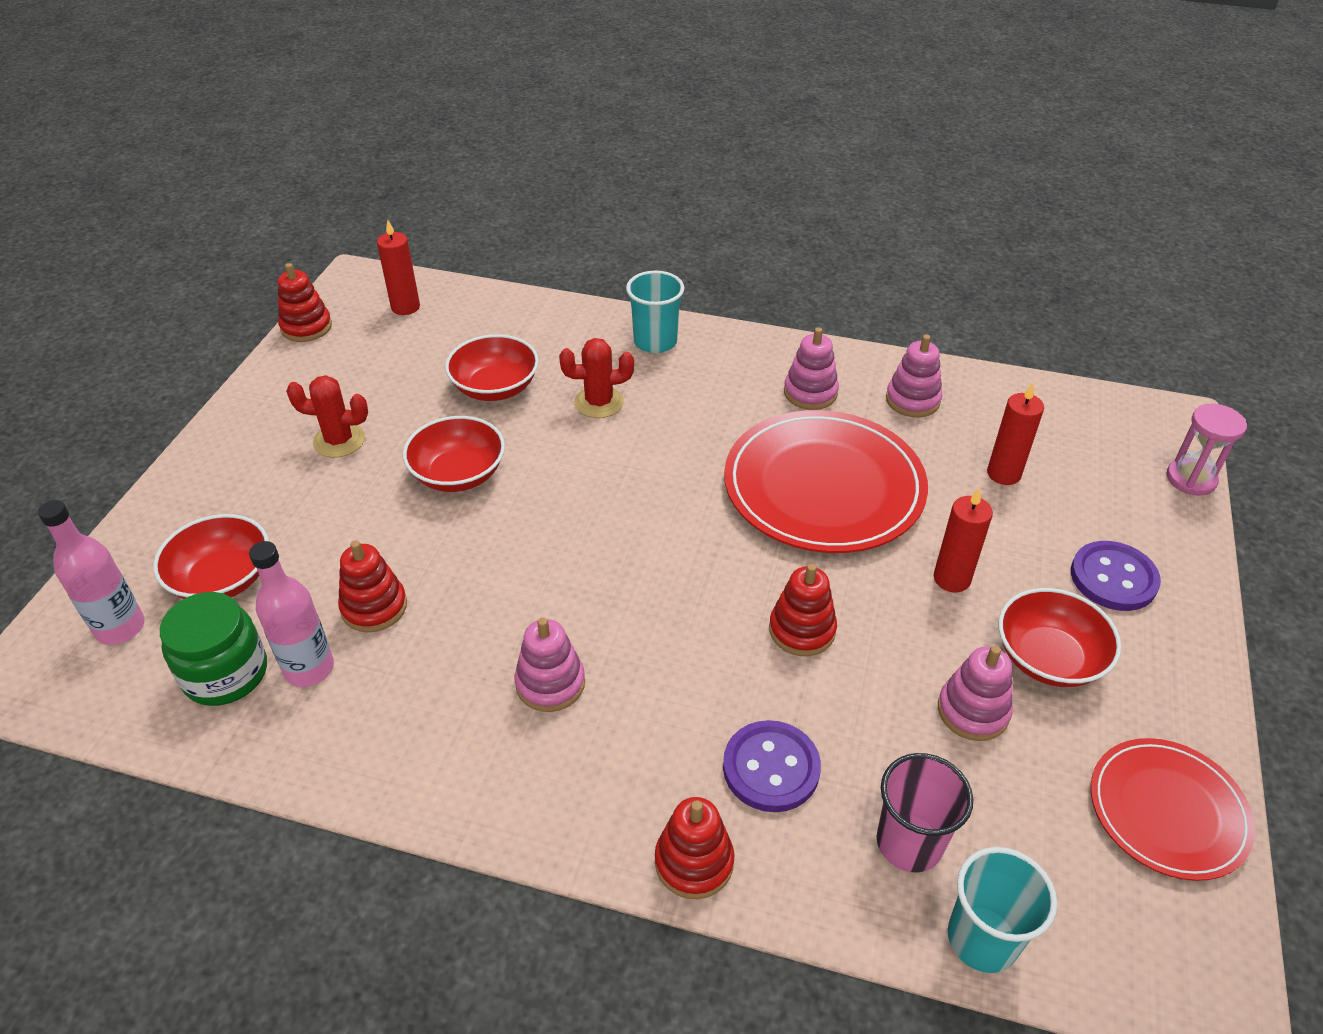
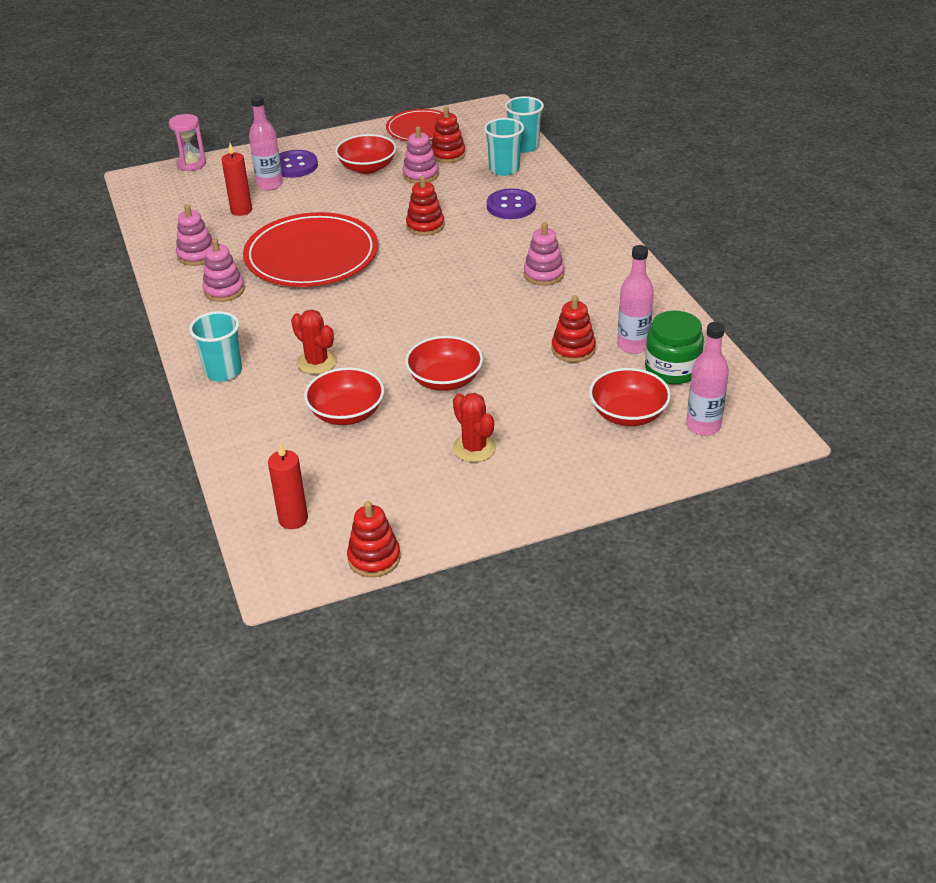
camera: 125 degrees left, 5 degrees down
(694, 862) = (575, 205): red stacking toy -> red stacking toy (448, 154)
(909, 843) = (504, 169): pink cup -> turquoise cup
(951, 579) = (343, 201): red candle -> none
(1064, 528) = (270, 185): none -> pink bottle

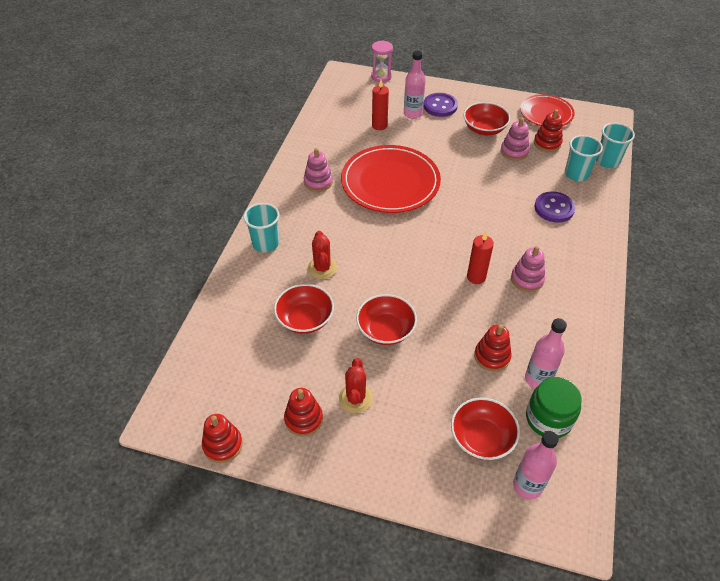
camera: 35 degrees right, 10 degrees up
(197, 255) = (326, 147): pink stacking toy -> none
(293, 519) = (206, 381): red candle -> red candle (476, 277)
(425, 226) = (481, 195): red stacking toy -> red stacking toy (303, 419)

